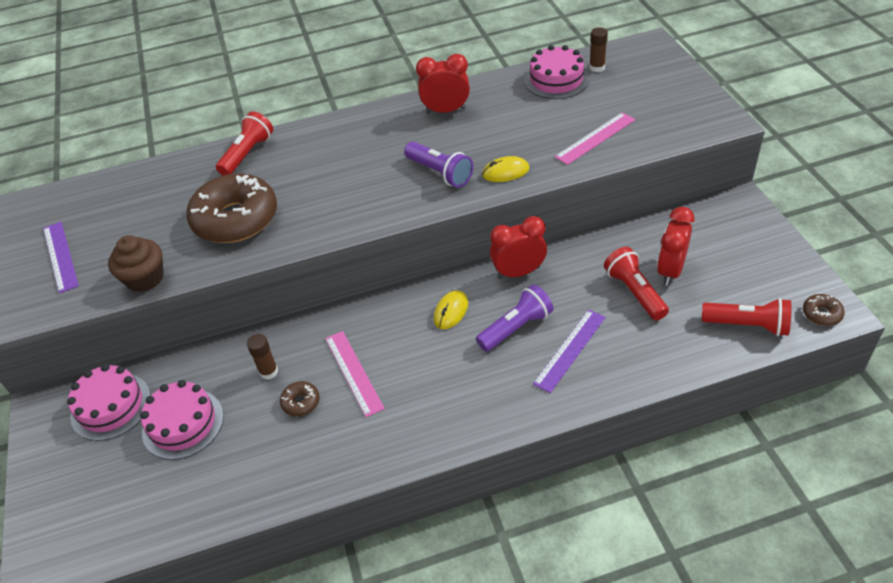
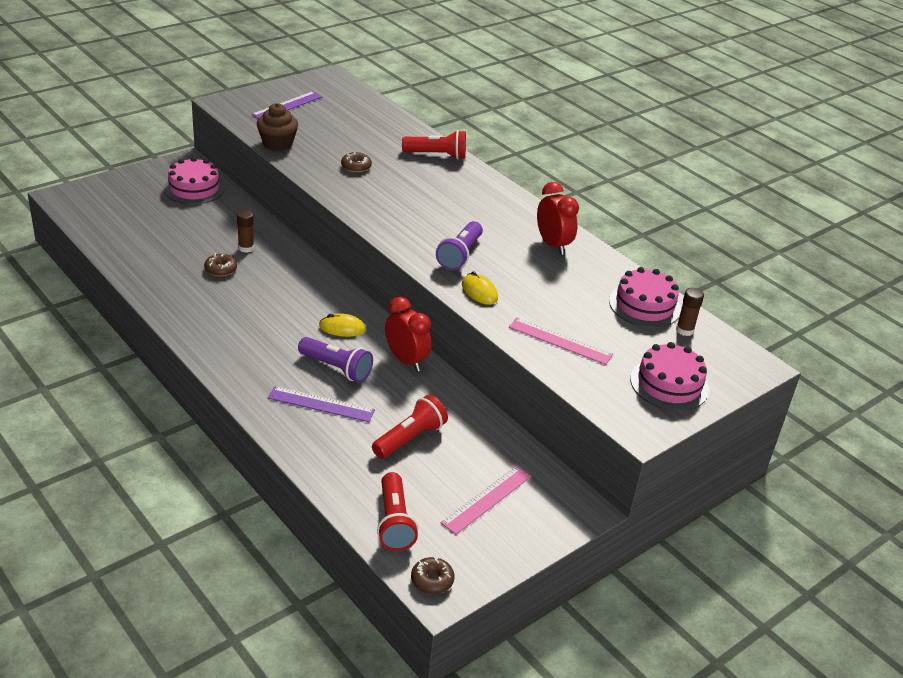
camera: 60 degrees right, 10 degrees down
(183, 424) = (187, 222): pink cake -> pink cake (669, 384)
(236, 219) = (356, 167): brown donut -> brown donut, size x0.41
(354, 372) = (258, 289): pink ruler -> pink ruler (487, 499)
(670, 271) = (450, 461): red clock -> none

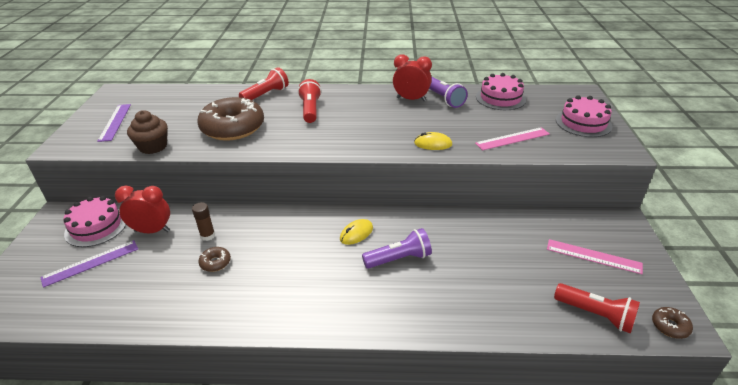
camera: 45 degrees left, 0 degrees up
(321, 404) = (433, 288): purple ruler -> purple ruler (91, 263)
(356, 167) = (233, 128): brown donut -> brown donut, size x2.46
(406, 360) = (420, 221): red clock -> red clock (152, 231)
(410, 438) = (506, 261): red flashlight -> red flashlight (310, 110)
(460, 255) = (385, 133): purple flashlight -> purple flashlight (444, 99)
(487, 499) = (593, 256): pink ruler -> pink ruler turned 60 degrees counterclockwise
(684, 330) = (535, 97): brown glue stick -> none

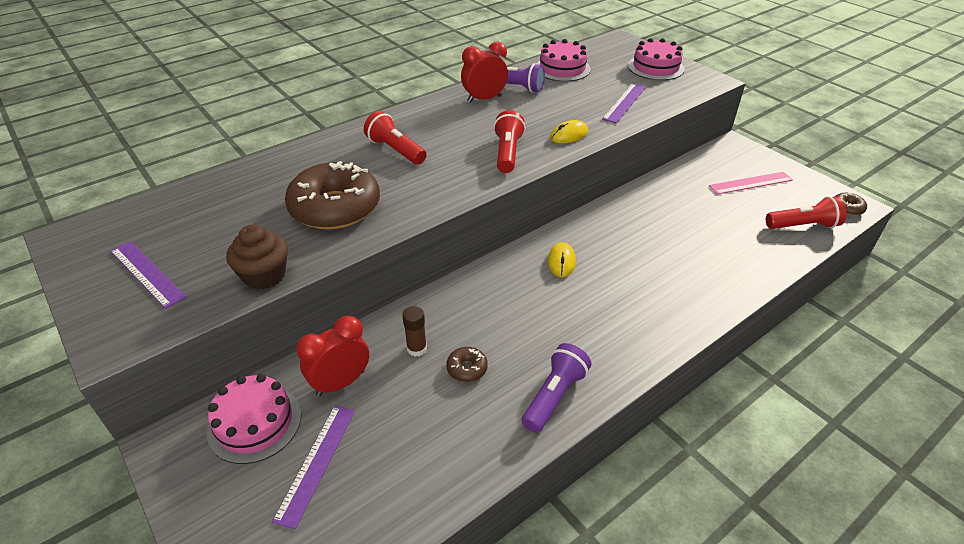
camera: 40 degrees left, 5 degrees up
(266, 95) = (313, 154): red flashlight -> red flashlight (507, 153)
(399, 259) = (626, 263): purple flashlight -> purple flashlight (554, 396)
(512, 139) = (624, 103): pink ruler -> purple ruler

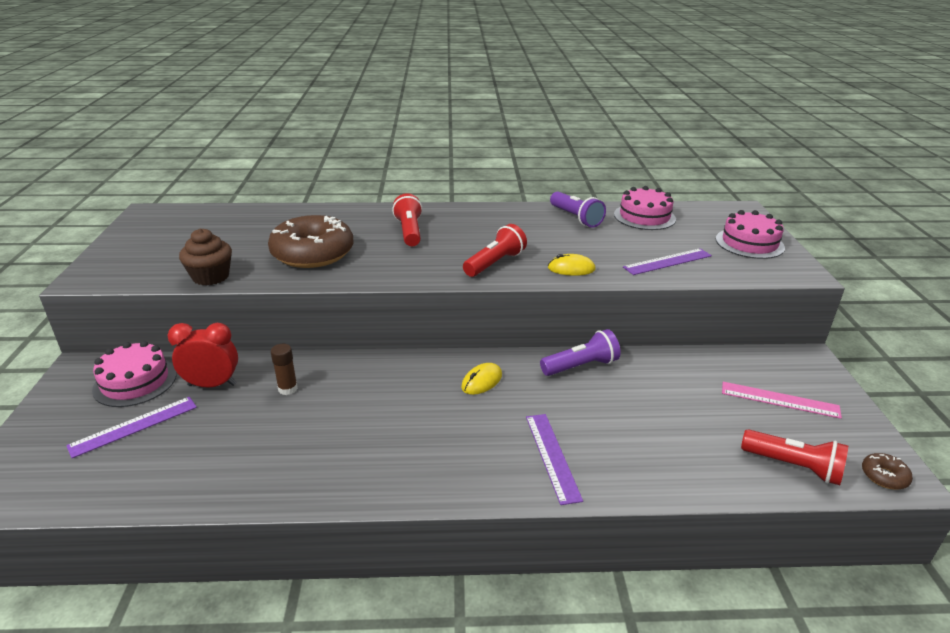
camera: 35 degrees right, 10 degrees down
(147, 273) = (154, 248): purple ruler -> purple ruler (552, 456)
(467, 368) = (303, 421): brown donut -> none
(484, 99) = (534, 219): red clock -> none
(554, 396) = (339, 477): purple flashlight -> purple flashlight (581, 366)

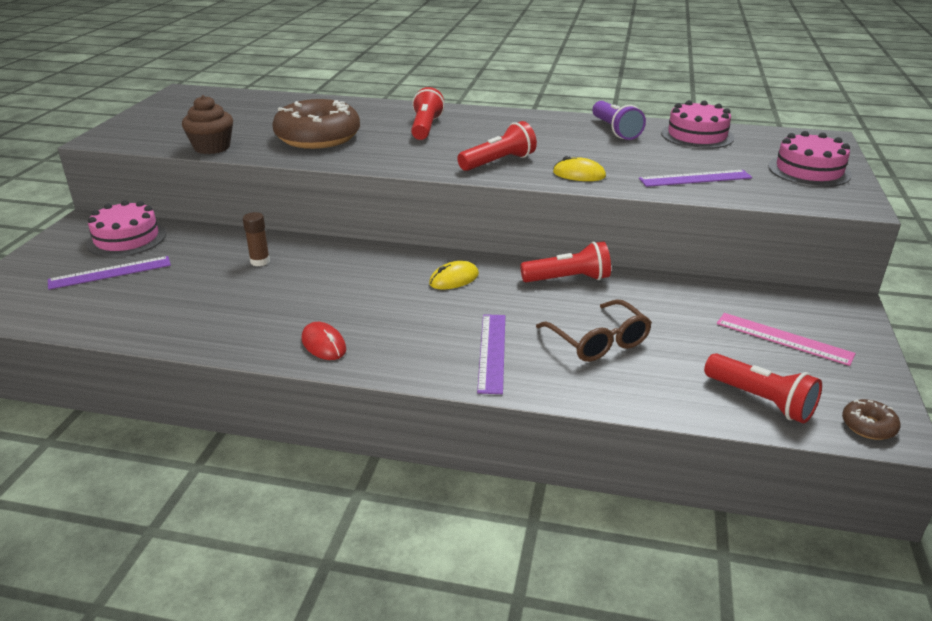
camera: 15 degrees right, 0 degrees up
(212, 385) = (193, 249): red clock -> none
(393, 476) = (324, 344): none -> red mouse
(581, 366) = (568, 279): purple flashlight -> red flashlight
(637, 428) = (598, 341): none -> brown glasses

